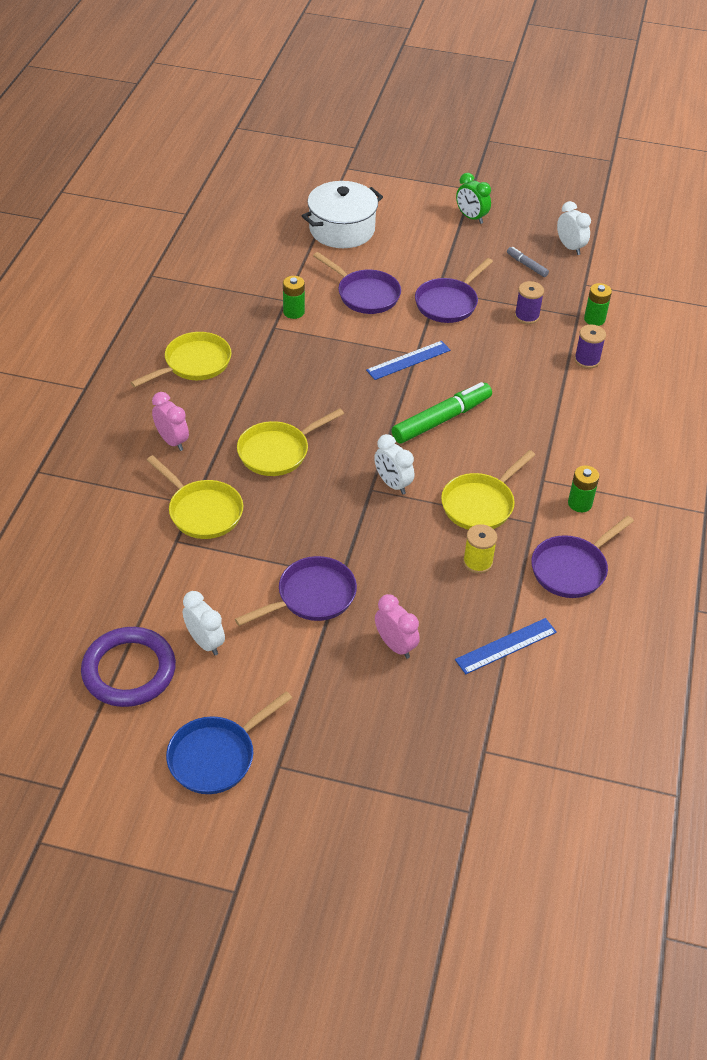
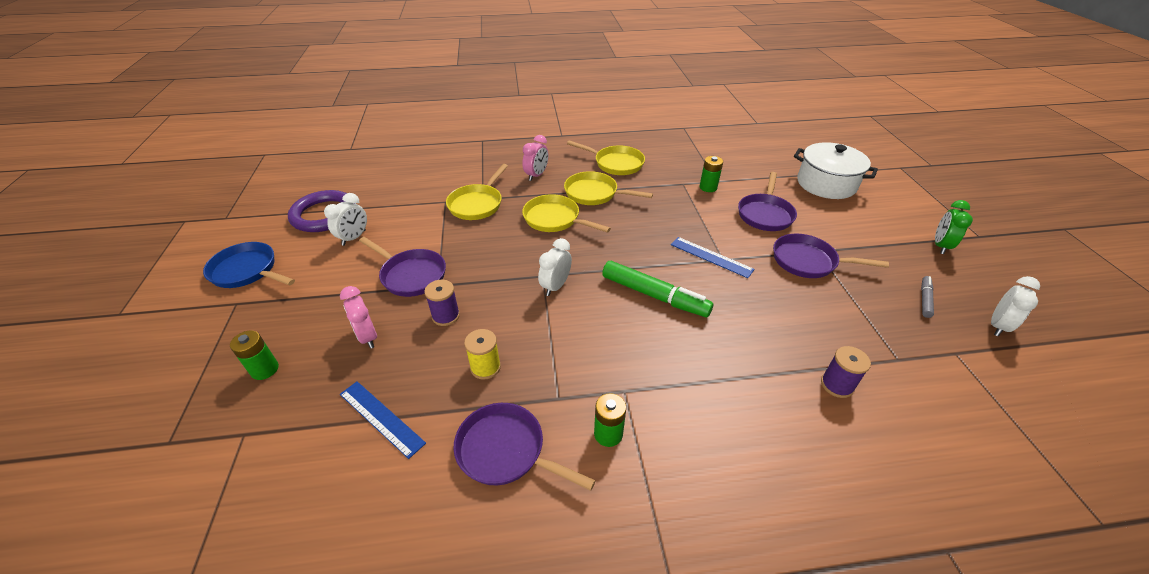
camera: 70 degrees right, 5 degrees down
(395, 645) = (368, 337): pink clock -> pink clock turned 120 degrees clockwise
(480, 504) = (562, 350): yellow pan -> yellow pan (594, 193)
(527, 316) = (850, 318): purple spool -> purple spool (446, 316)
(594, 319) = (909, 376): green battery -> green battery (265, 369)

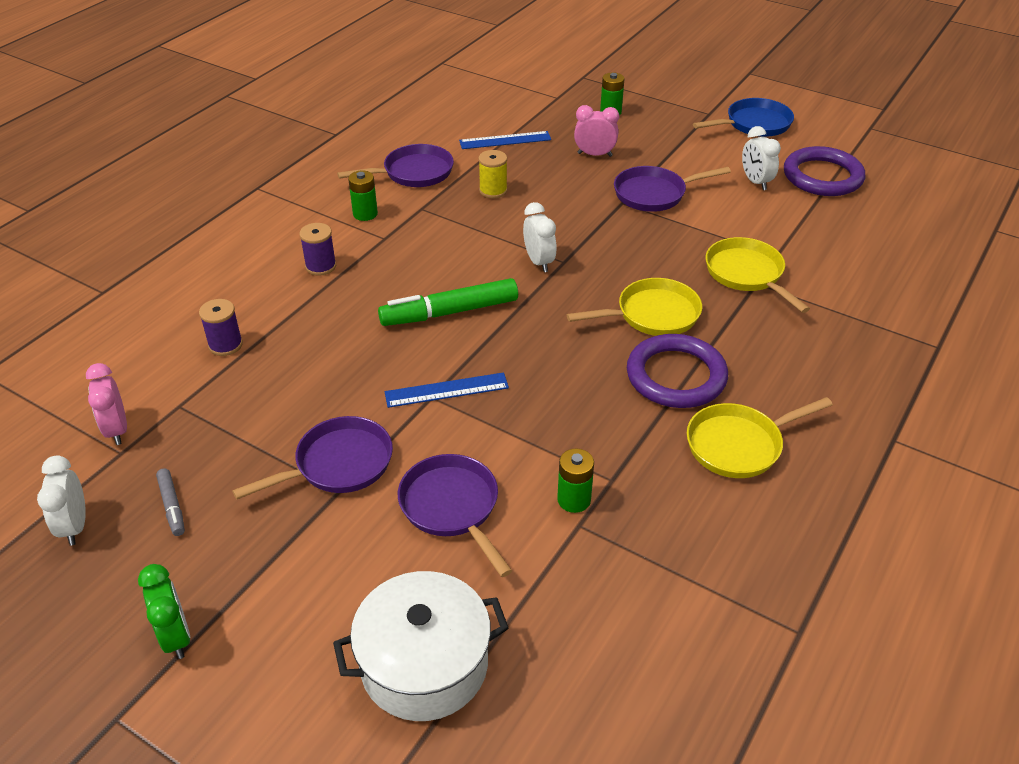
camera: 130 degrees right, 0 degrees up
(446, 316) = (574, 193): purple spool -> purple spool (321, 266)
(536, 175) = (775, 349): pink clock -> pink clock (117, 430)
(594, 193) = (676, 376): yellow pan -> purple ring

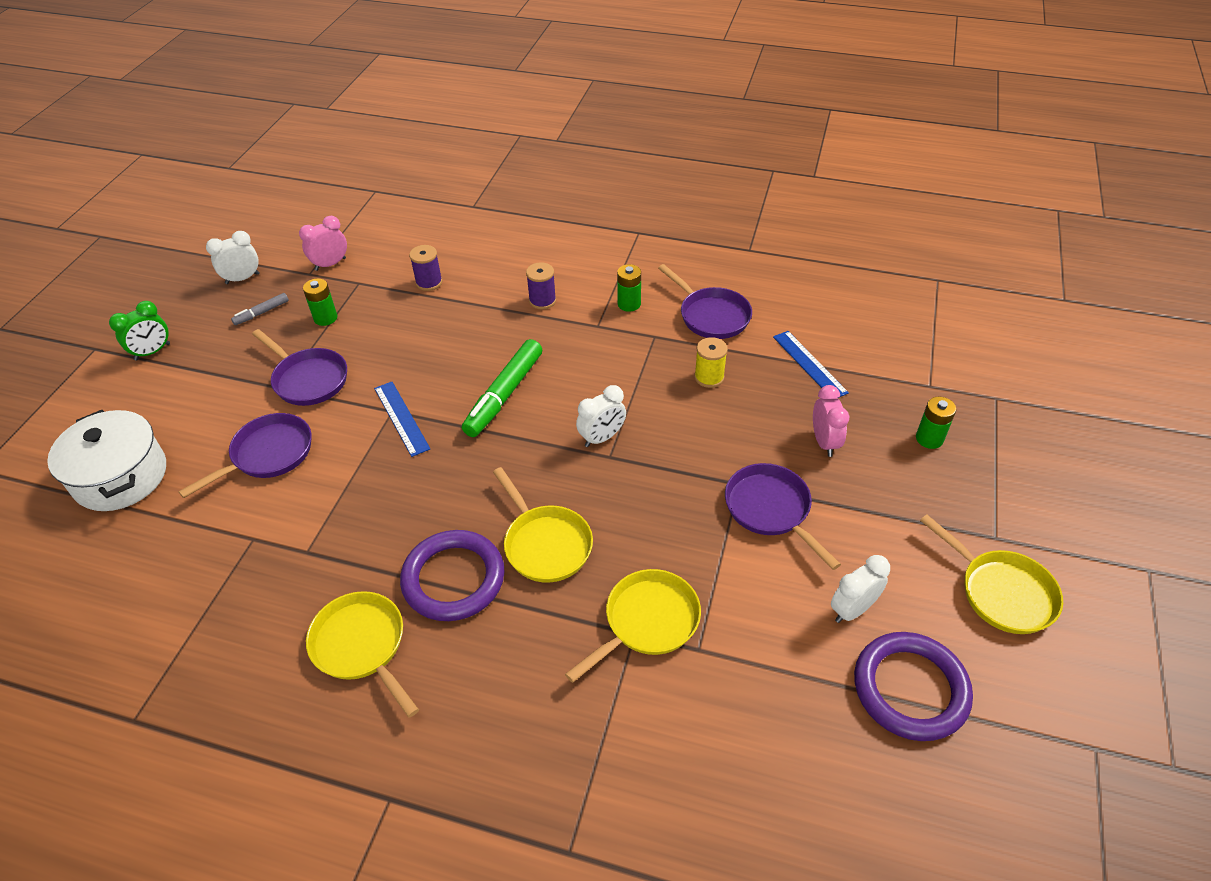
camera: 75 degrees right, 5 degrees up
(450, 312) = (504, 394): green marker -> green marker turned 120 degrees counterclockwise
(574, 500) = (281, 529): green battery -> green battery (325, 318)
(754, 124) = (1001, 592): blue pan -> yellow pan

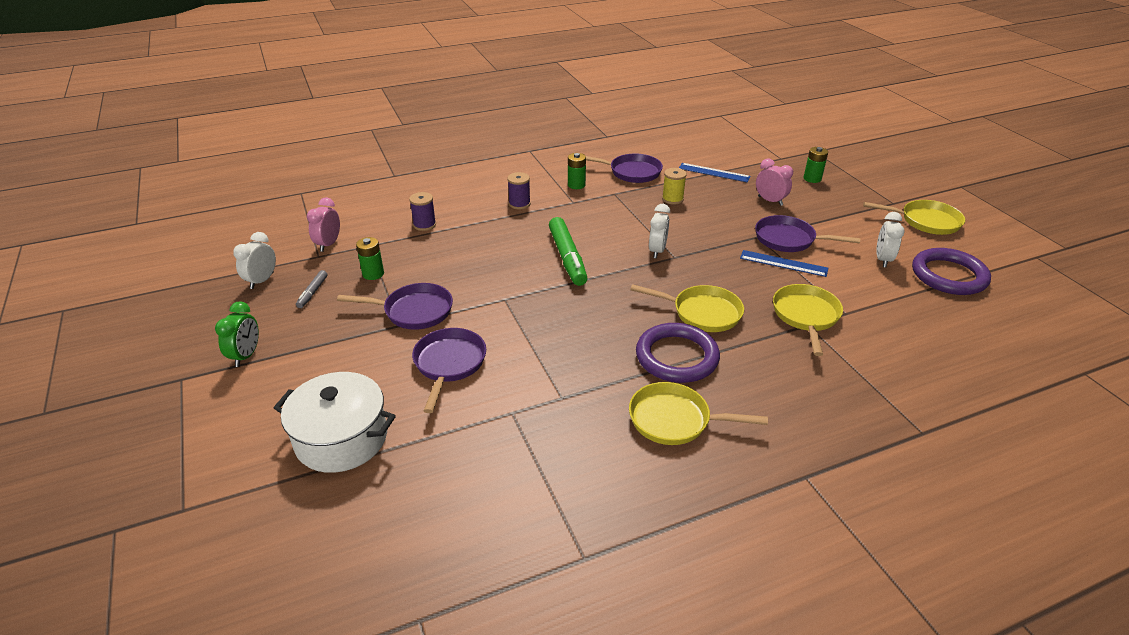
camera: 40 degrees left, 10 degrees down
(401, 418) = (517, 299): blue ruler -> blue ruler (783, 263)

